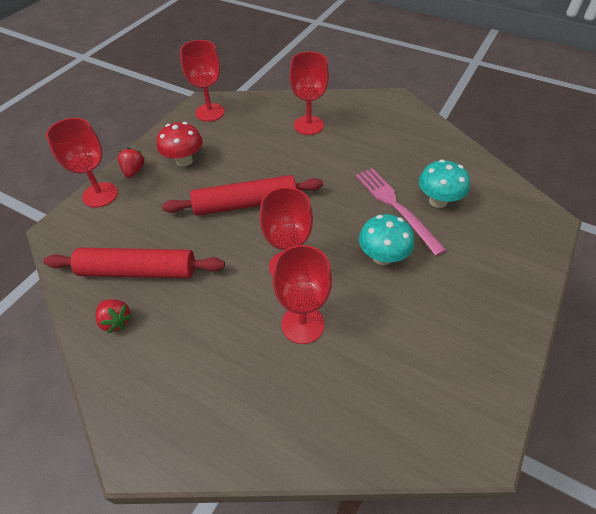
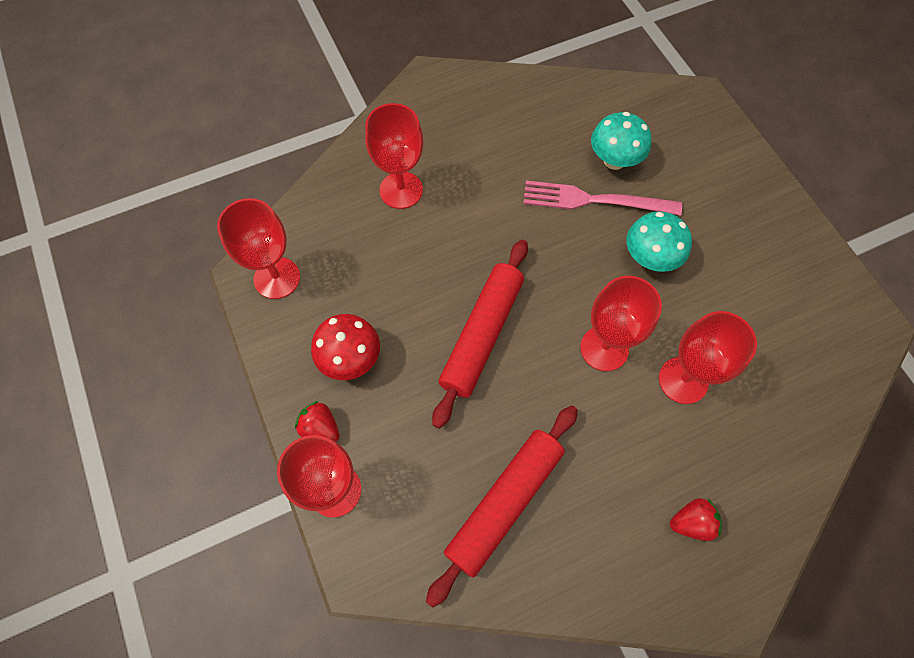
camera: 55 degrees left, 15 degrees up
(116, 321) = (563, 560): red strawberry -> red strawberry (691, 522)

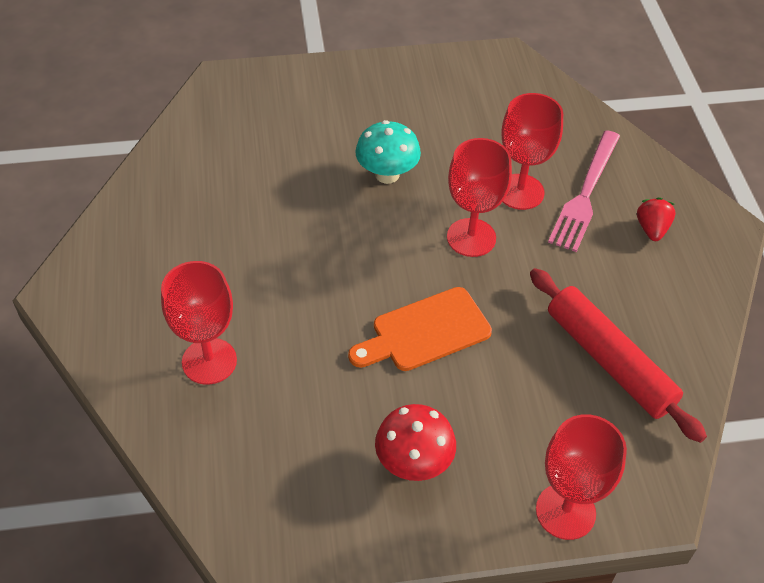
camera: 75 degrees left, 15 degrees down
(277, 278) = (276, 522): red goblet -> none
(320, 428) = (489, 511): red strawberry -> none
(481, 335) = (425, 332): red rolling pin -> orange cutting board
(595, 200) = (303, 194): pink fork -> pink fork (585, 193)
(614, 160) = (262, 165): turquoise mushroom -> none

